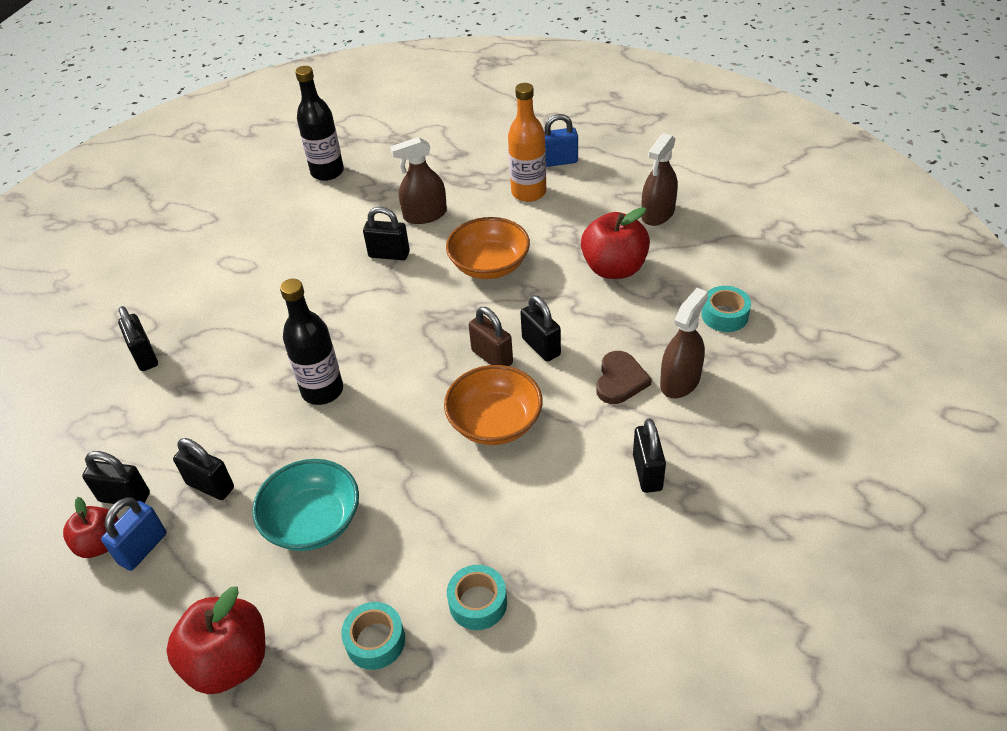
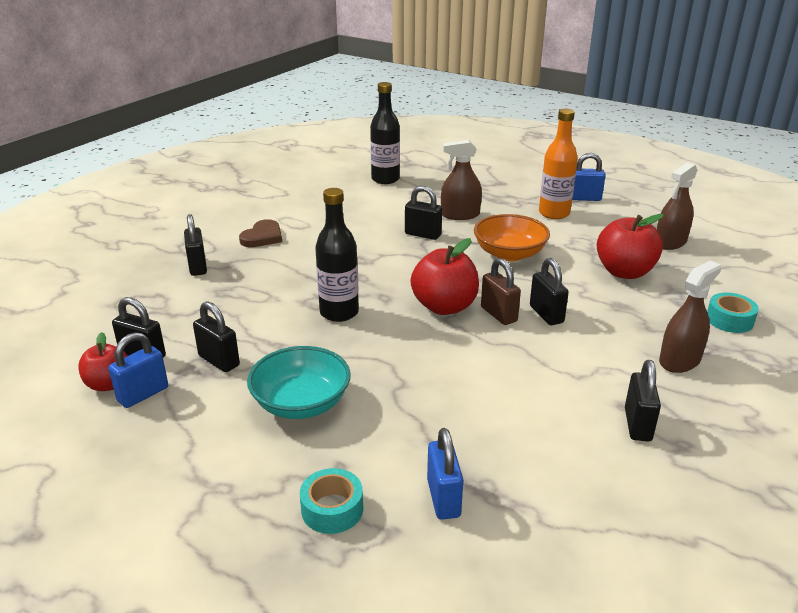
camera: 10 degrees right, 15 degrees down
(229, 662) = (186, 497): red apple -> red apple (444, 307)
(478, 603) = (443, 498): turquoise tape -> blue padlock
(495, 422) = (491, 361): orange bowl -> none
(620, 380) = (619, 350): brown heart -> brown heart (262, 237)

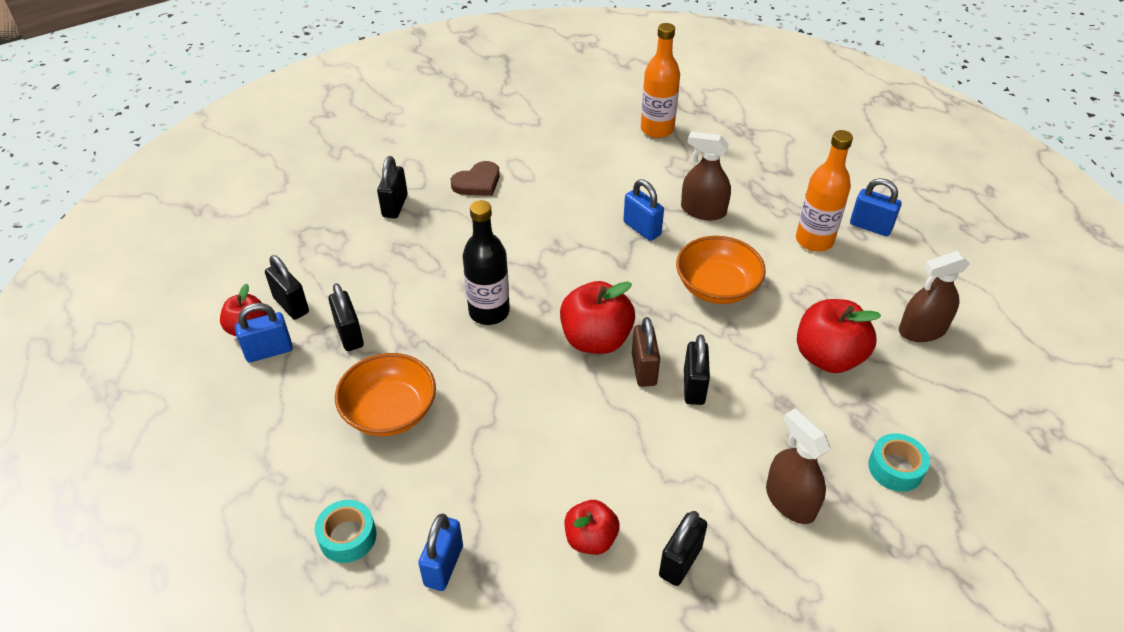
camera: 25 degrees right, 15 degrees up
(301, 403) = (390, 412): turquoise bowl -> orange bowl
(385, 179) = (657, 129): black bottle -> orange bottle
(423, 234) = (642, 228): black padlock -> blue padlock
(554, 434) = (590, 539): none -> red apple
(679, 360) = (790, 501): brown spray bottle -> brown spray bottle turned 105 degrees counterclockwise

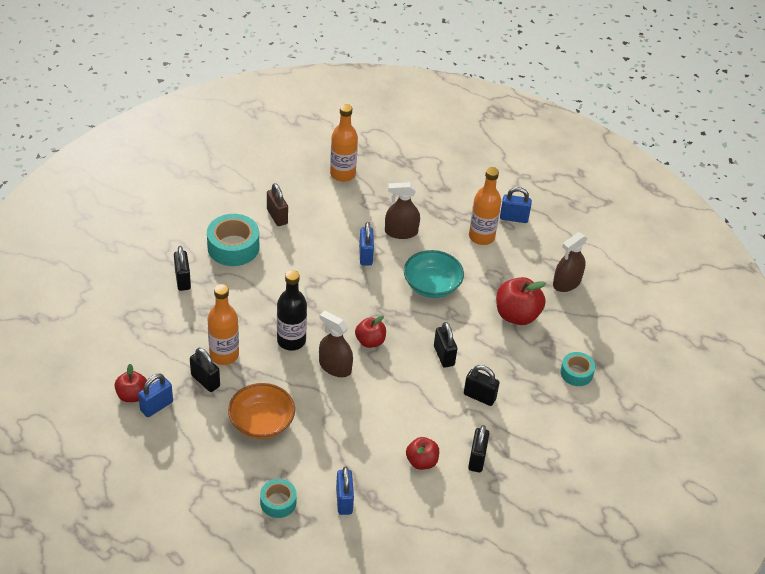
camera: 25 degrees left, 0 degrees up
(291, 305) = (152, 371): black padlock -> black padlock (479, 396)
(392, 308) = (224, 355): none -> orange bottle
(477, 182) = (233, 247): brown heart -> turquoise tape
(596, 339) = (370, 341): red apple -> red apple, size x0.62
(642, 228) = (365, 255): blue padlock -> blue padlock turned 60 degrees clockwise
(644, 369) = (409, 353): brown padlock -> brown padlock (277, 216)
(717, 287) = (432, 286): orange bowl -> turquoise bowl
(790, 501) = (525, 408): brown spray bottle -> brown spray bottle (335, 367)

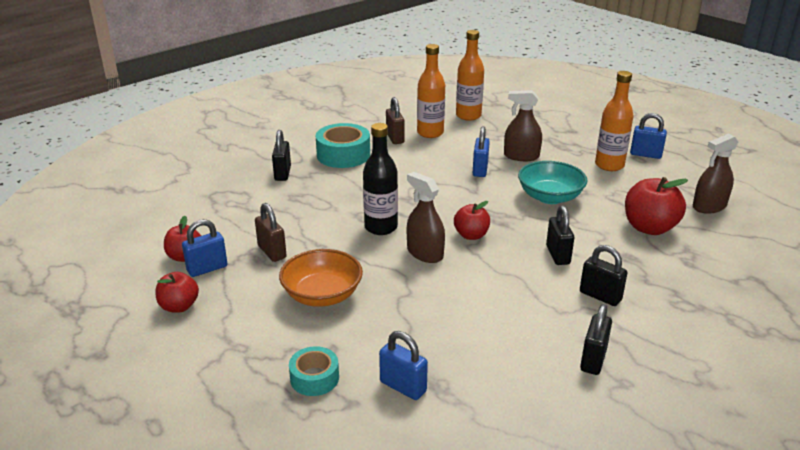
camera: 15 degrees right, 15 degrees down
(205, 381) = (272, 252): black padlock -> brown padlock
(224, 355) = (302, 233): orange bottle -> orange bottle (430, 133)
(344, 501) = (403, 386): blue padlock -> blue padlock turned 60 degrees counterclockwise
(421, 462) = (516, 355): red apple -> red apple (179, 306)
(576, 373) = (728, 285): turquoise tape -> none

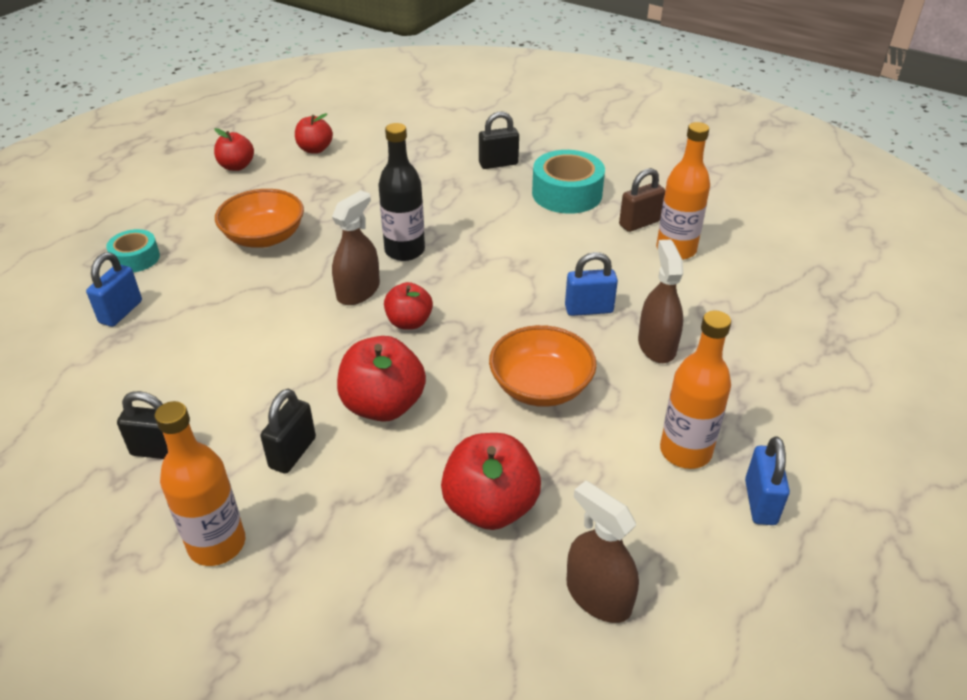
camera: 75 degrees right, 10 degrees up
(207, 268) = (298, 165): blue padlock -> none
(272, 252) = (335, 192): brown padlock -> none
(468, 116) = (762, 277): orange bottle -> orange bottle (217, 544)
(550, 197) = (541, 386): turquoise bowl -> orange bowl
(558, 255) = (383, 405): black padlock -> red apple

